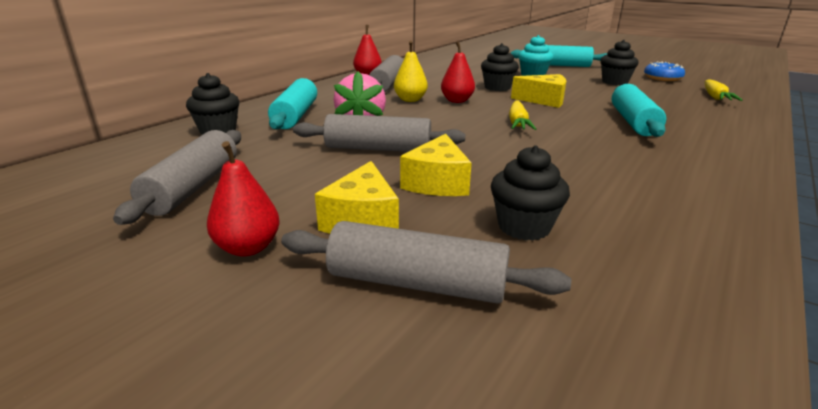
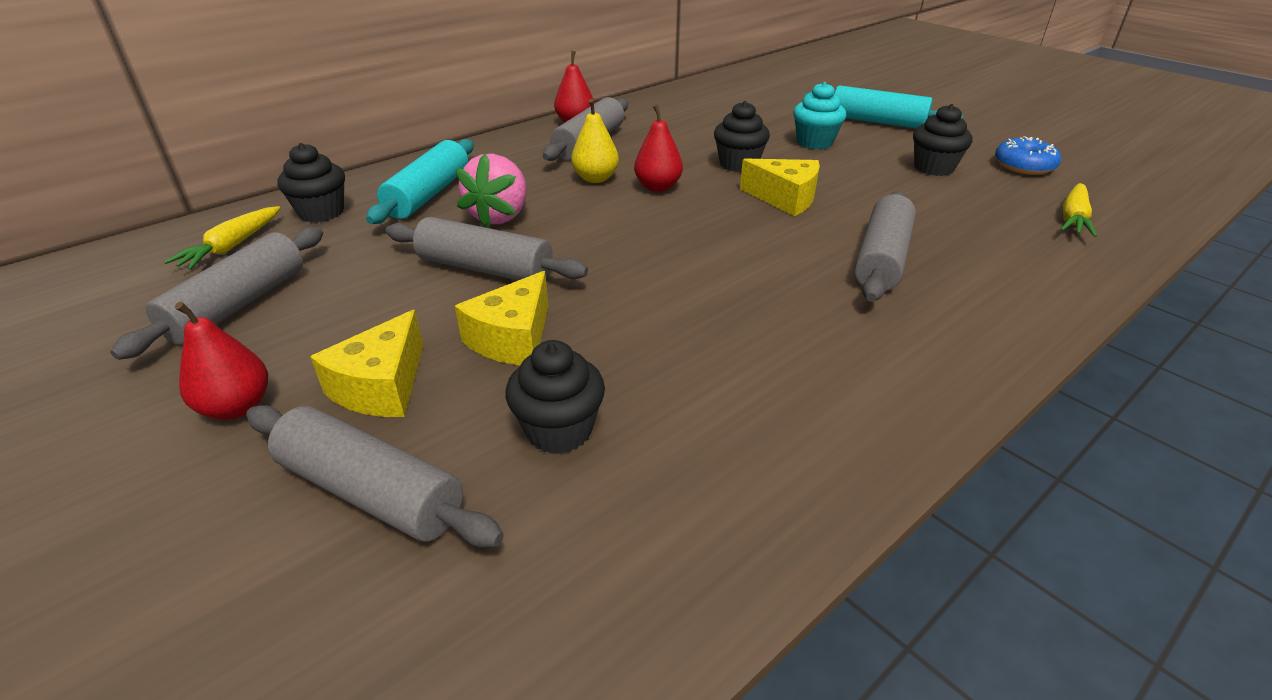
camera: 15 degrees right, 10 degrees up
(518, 123) = (707, 242): yellow carrot -> yellow carrot (231, 247)
(633, 122) = (882, 259): turquoise rolling pin -> grey rolling pin

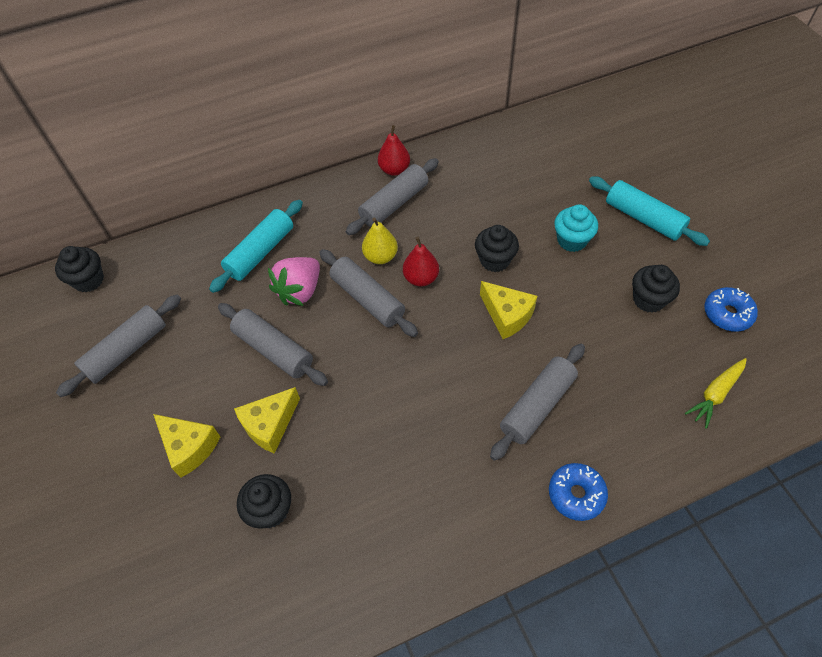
camera: 20 degrees right, 20 degrees up
(231, 247) = (130, 287): yellow carrot -> none
(237, 407) = (115, 443): red pear -> none
(321, 212) = (188, 259): black cupcake -> black cupcake (89, 280)
(371, 492) = (168, 526): grey rolling pin -> grey rolling pin (367, 299)
(382, 386) = (189, 447): yellow cheese -> yellow cheese turned 90 degrees counterclockwise
(1000, 323) = (576, 494): none -> blue donut

